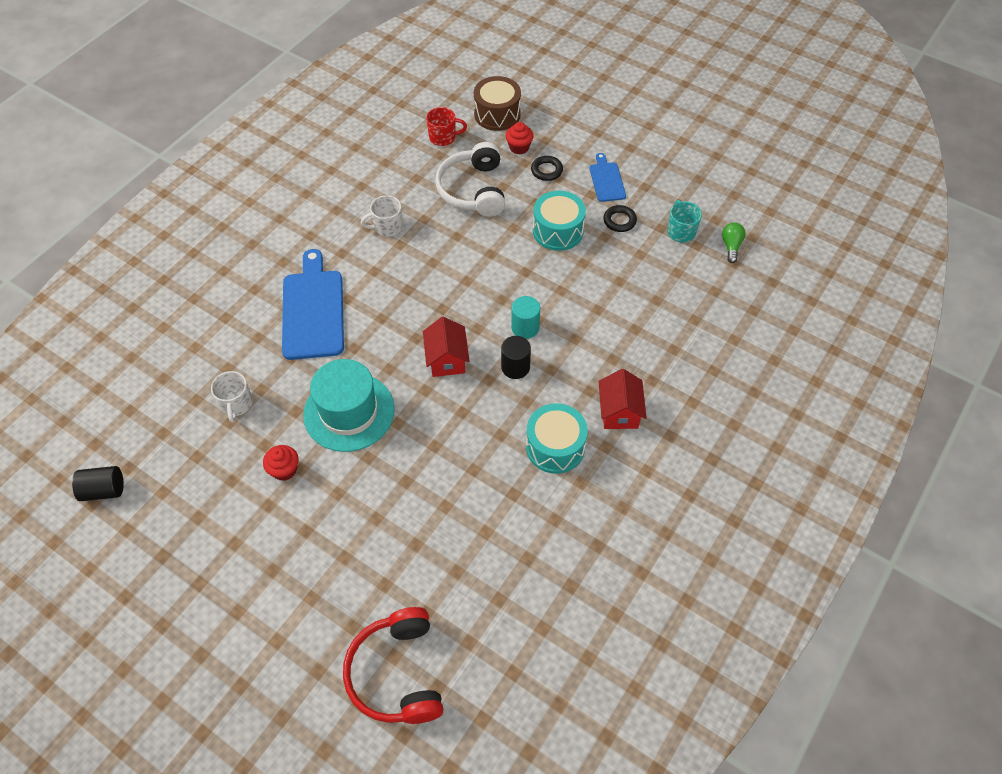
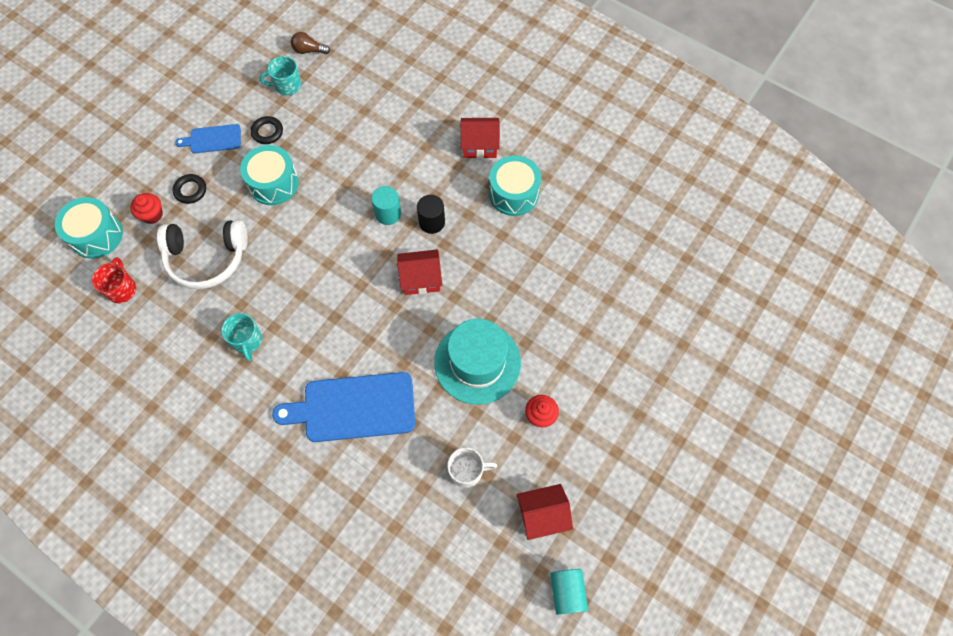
camera: 90 degrees left, 10 degrees up
(104, 490) = (567, 592): black cylinder -> turquoise cylinder
(182, 469) = (542, 514): none -> red house
(387, 227) = (247, 341): white mug -> turquoise mug
(397, 673) = (717, 308): red headphones -> none
(497, 114) = (96, 235): brown drum -> turquoise drum
(731, 246) = (309, 50): green light bulb -> brown light bulb

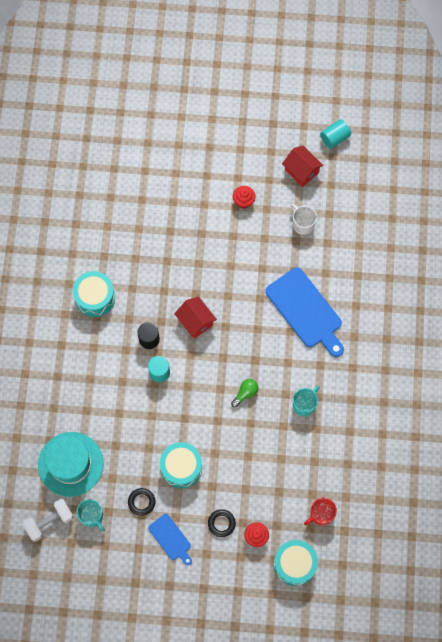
camera: 120 degrees left, 5 degrees up
(207, 258) = (265, 473): white headphones -> none
(304, 286) = (245, 393): none -> green light bulb
(309, 50) = (49, 522): brown light bulb -> white dumbbell
(477, 362) = (232, 254): turquoise hat -> turquoise hat (70, 464)
(479, 146) = (67, 342): red house -> none

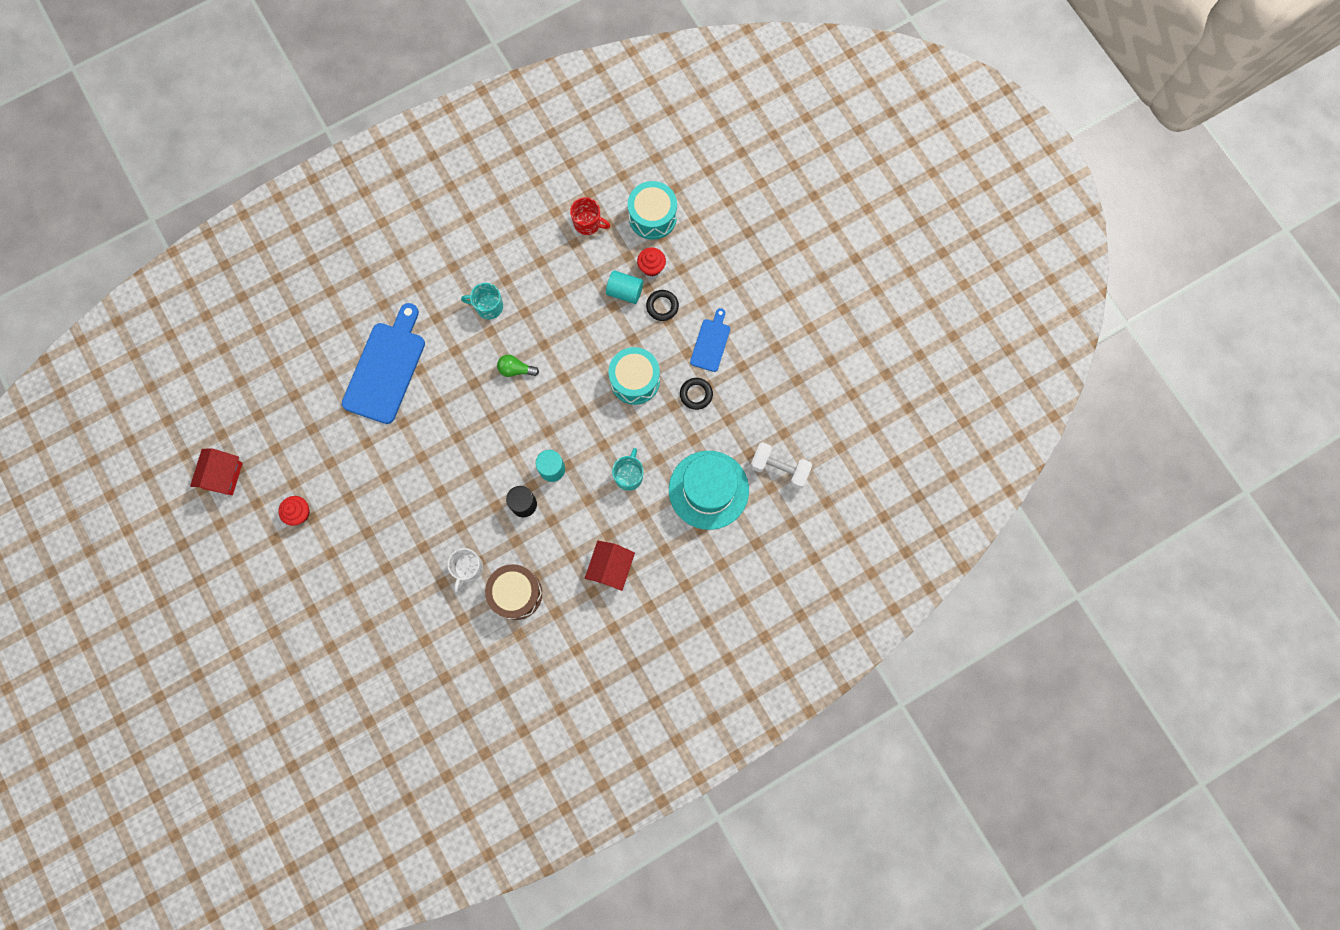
camera: 125 degrees left, 5 degrees up
(92, 516) = (744, 432): turquoise mug -> turquoise mug (629, 475)
(95, 298) = (516, 593): turquoise drum -> brown drum
(195, 321) = (472, 470): red house -> red house (611, 568)
(302, 224) = (287, 434): white mug -> white mug (468, 568)
(334, 138) = (160, 466): turquoise cylinder -> turquoise cylinder (625, 291)

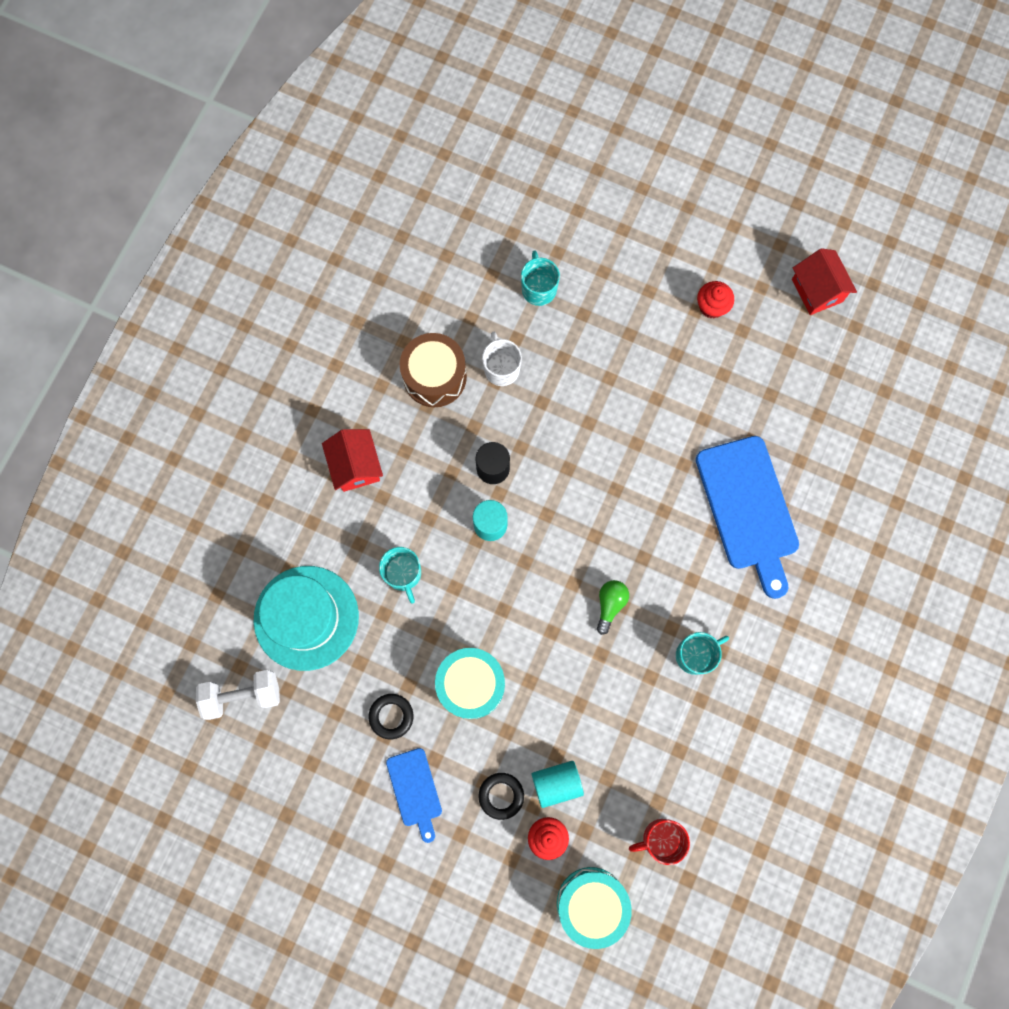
camera: 145 degrees right, 0 degrees up
(401, 608) = (538, 288): none -> turquoise mug
(516, 369) = (610, 604): green light bulb -> green light bulb turned 45 degrees counterclockwise

